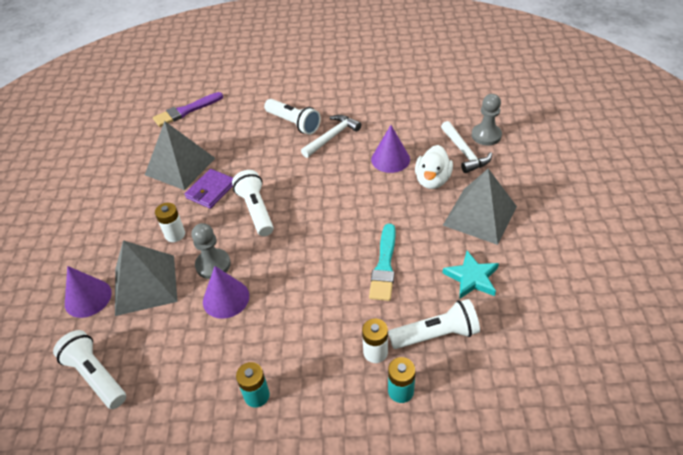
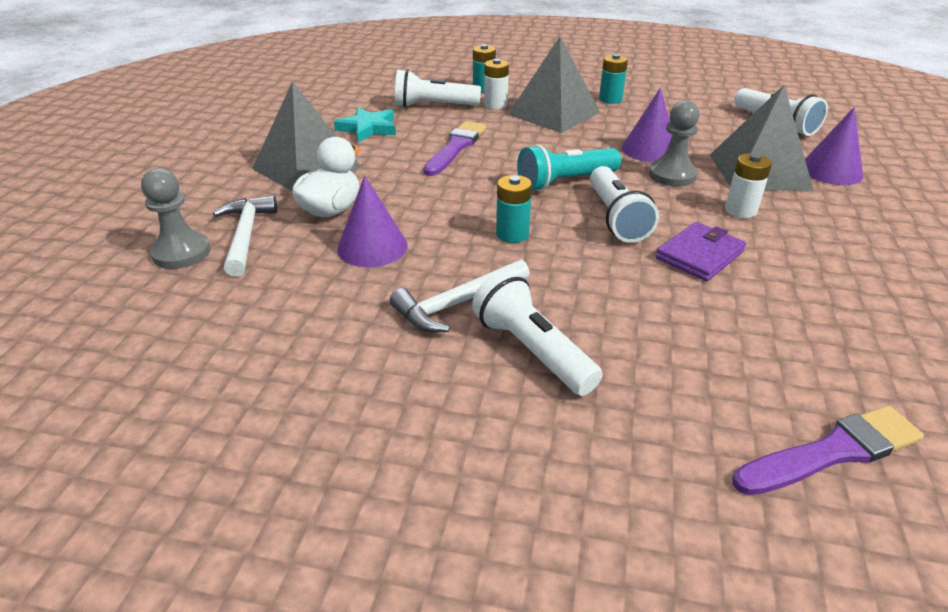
camera: 170 degrees left, 10 degrees down
(180, 166) = (778, 305): grey pyramid -> grey pyramid (553, 113)
(291, 239) = (565, 182): none -> turquoise flashlight
(317, 184) = (512, 234): none -> turquoise battery
(384, 266) = (456, 147): turquoise brush -> purple brush

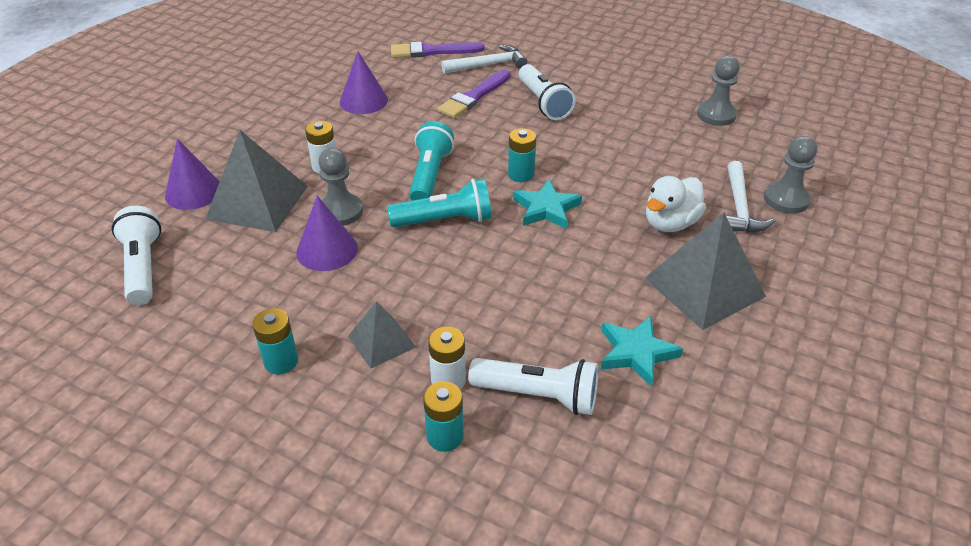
camera: 165 degrees left, 5 degrees up
(225, 377) = (716, 115): none -> grey pawn
(372, 247) = (633, 181): purple cone -> purple cone (363, 101)
(456, 147) = (533, 292): purple brush -> purple brush (474, 97)
(457, 304) = (579, 132): white hammer -> white hammer (488, 65)
(468, 205) = (546, 208): none -> turquoise star
(553, 113) = (381, 341): grey pyramid -> grey pyramid, size x0.56
(616, 218) = (430, 175): white flashlight -> turquoise flashlight
(699, 255) = (396, 138): purple wallet -> none

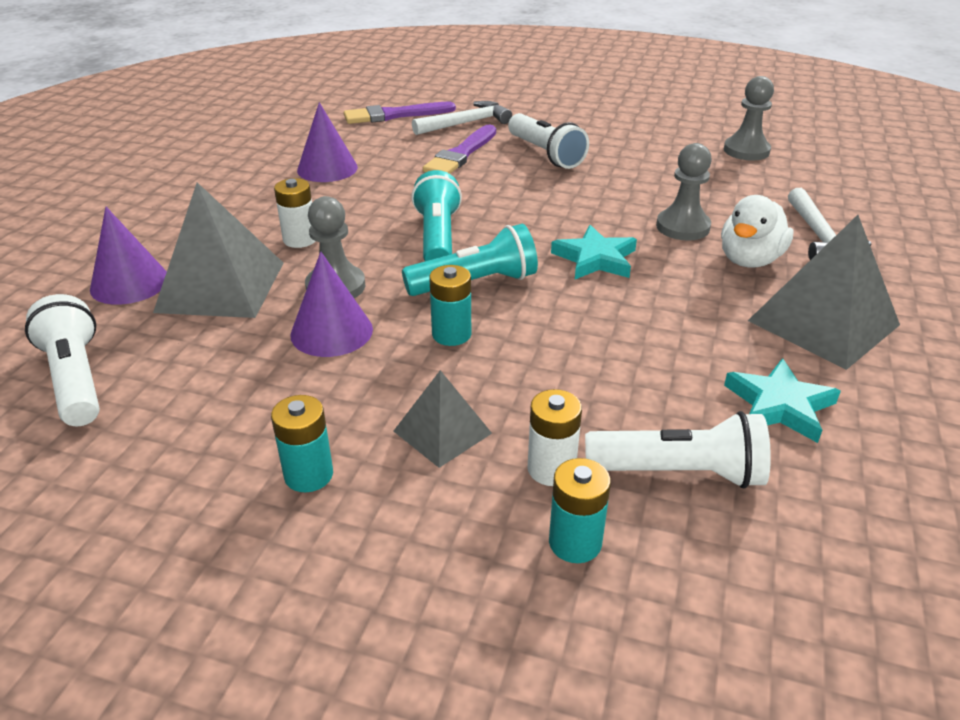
camera: 10 degrees left, 5 degrees down
(521, 174) = (549, 226): turquoise battery -> turquoise battery (451, 334)
(786, 199) = (867, 224): grey pawn -> grey pawn (683, 227)

